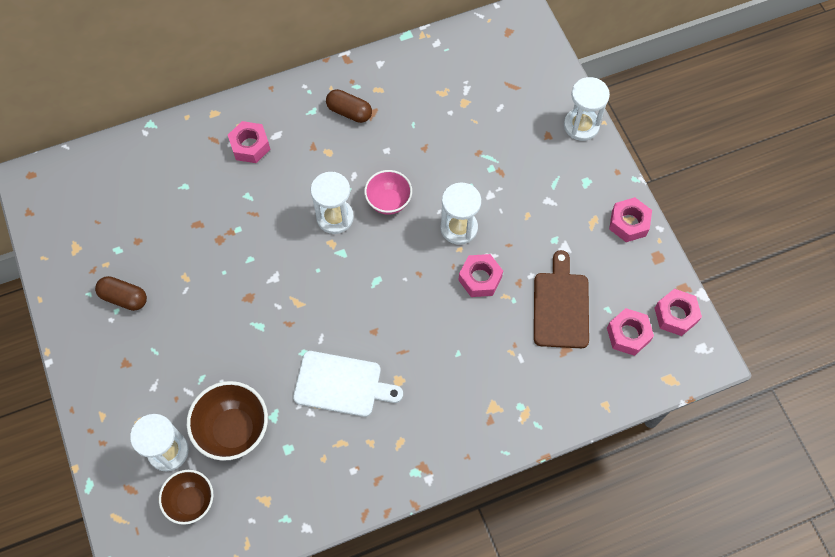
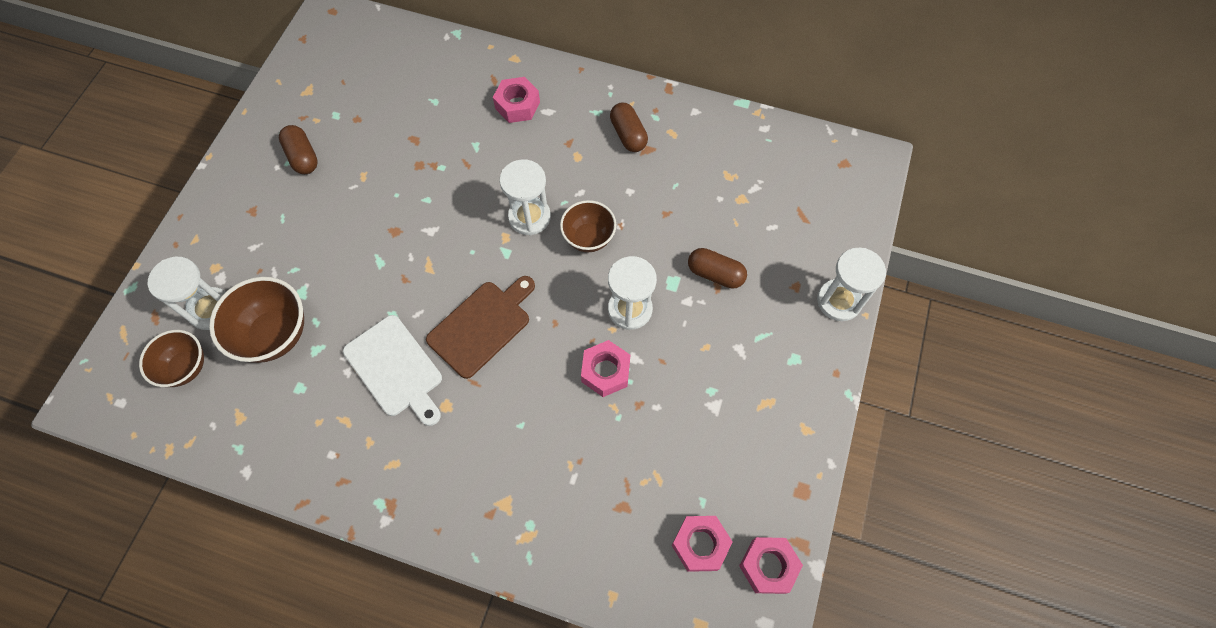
camera: 40 degrees right, 0 degrees up
(388, 202) = (588, 238): pink bowl -> brown bowl
(492, 164) = (715, 274): none -> brown capsule
(560, 306) = (658, 460): brown cutting board -> brown cutting board (482, 326)
(628, 223) = (802, 433): pink nut -> none

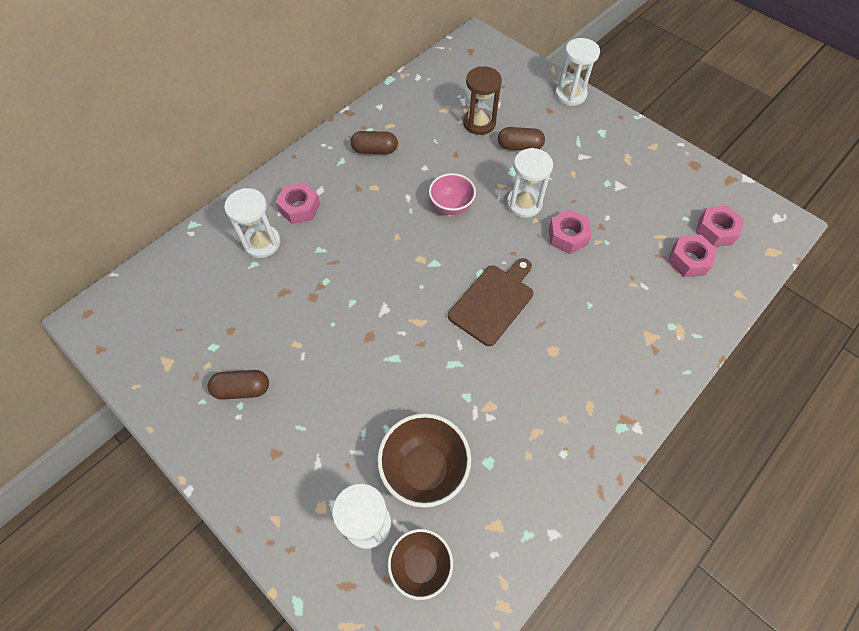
camera: 65 degrees left, 5 degrees down
(395, 369) = (504, 377): white cutting board -> none
(482, 326) = (493, 302): brown cutting board -> brown cutting board turned 60 degrees clockwise
(529, 217) = (411, 236): white hourglass -> white hourglass (262, 243)
(588, 238) = (451, 206): brown bowl -> pink bowl
(715, 274) = (519, 147): brown capsule -> brown capsule turned 45 degrees clockwise
(728, 218) = (479, 123): none -> brown hourglass
(768, 566) = (740, 201): pink nut -> pink nut (688, 260)

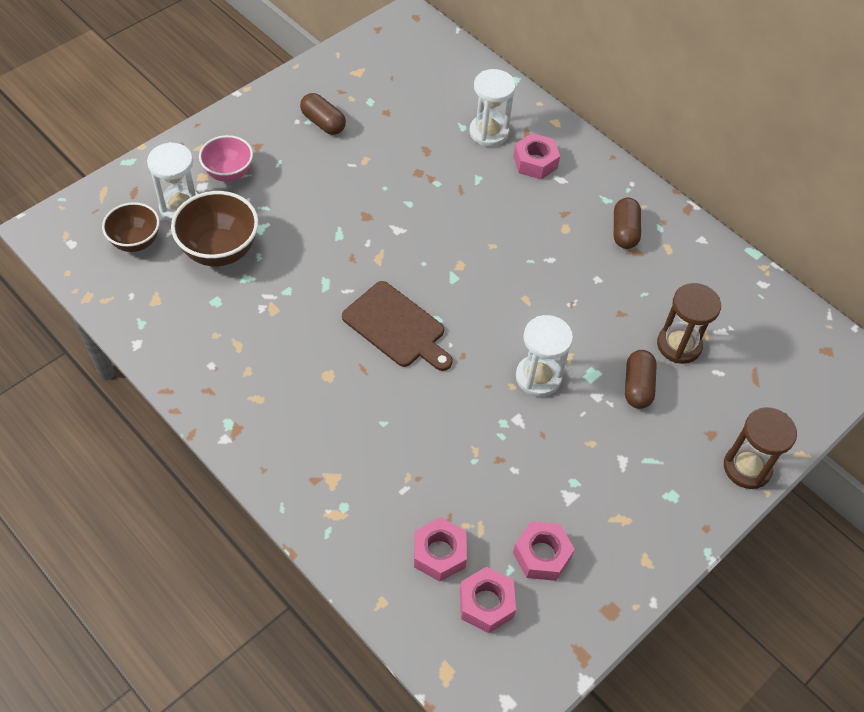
camera: 90 degrees right, 5 degrees down
(242, 389) = (323, 123): brown capsule -> brown capsule turned 45 degrees counterclockwise
(451, 206) = (535, 300): pink bowl -> pink bowl (229, 173)
(568, 236) = (485, 417): pink nut -> pink nut (542, 555)
(570, 95) = (747, 467): white hourglass -> brown hourglass

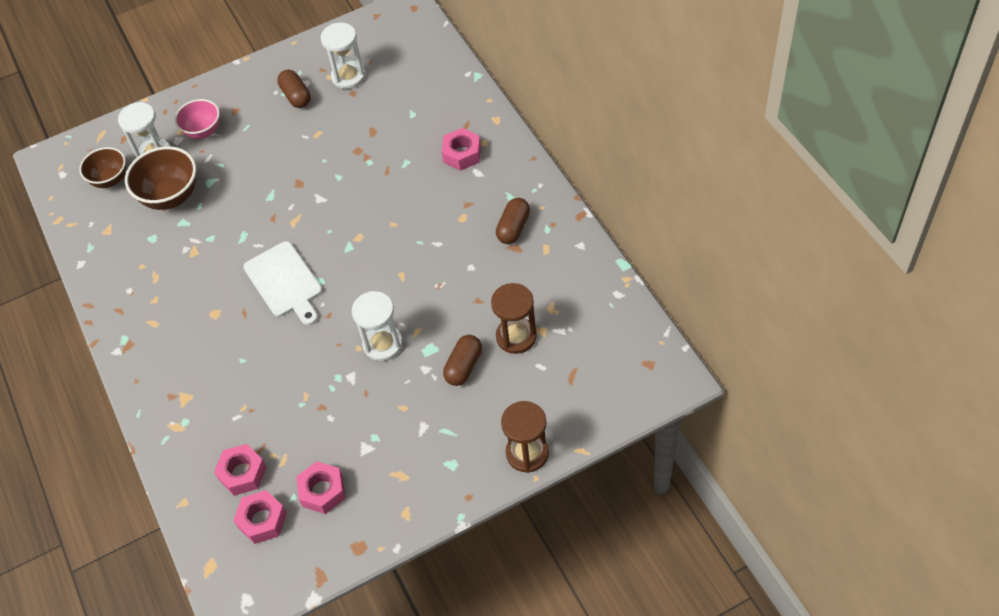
camera: 25 degrees right, 0 degrees up
(397, 327) = (285, 282): brown cutting board -> white cutting board
(489, 132) = (433, 122): white hourglass -> white hourglass (348, 76)

